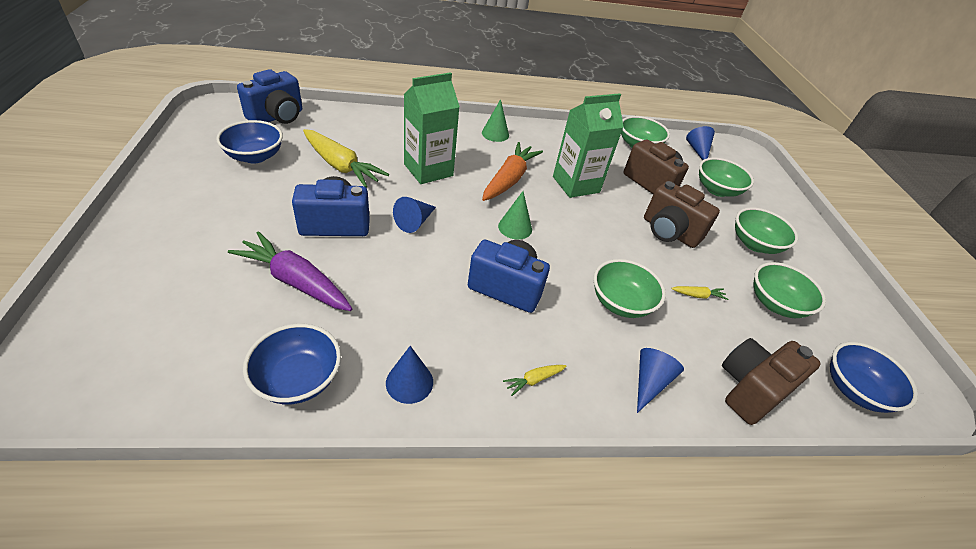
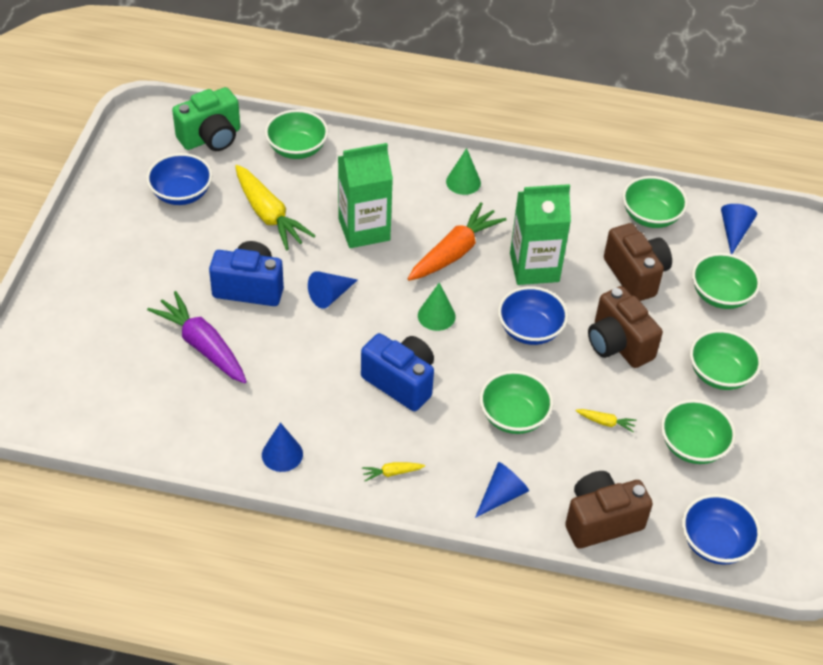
camera: 20 degrees right, 5 degrees up
(277, 117) = (211, 138): blue camera -> green camera
(298, 379) = (192, 435): blue bowl -> blue bowl (530, 330)
(354, 120) = (297, 149): none -> green bowl

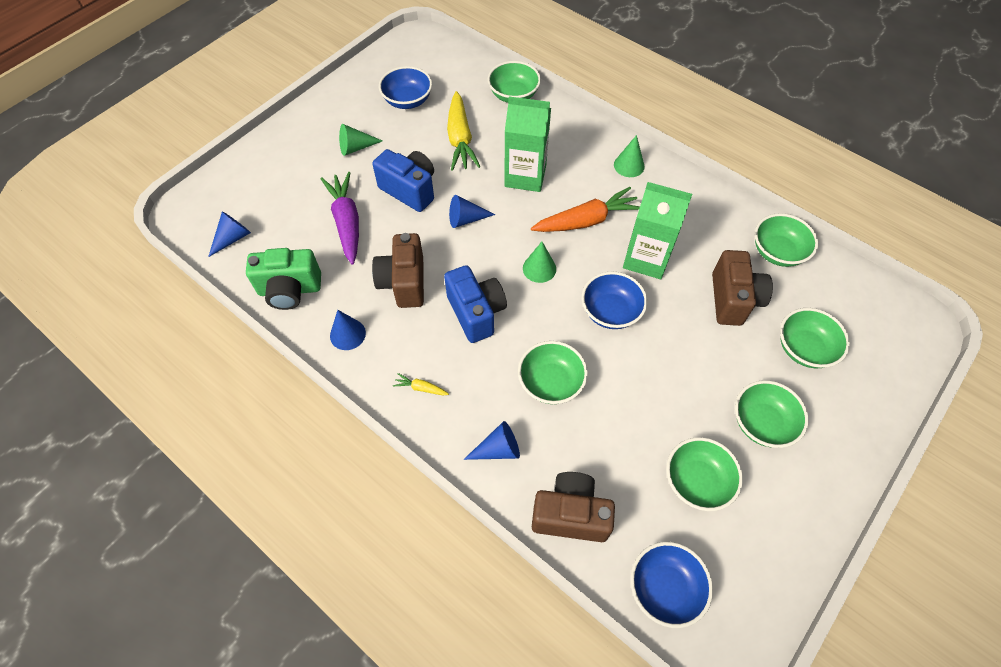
camera: 30 degrees right, 10 degrees up
(157, 264) = (356, 147): none -> green cone
(211, 138) = (456, 66): green camera -> green camera (290, 290)
(605, 422) = (628, 423): yellow carrot -> none
(618, 344) = (681, 356): brown camera -> brown camera (404, 282)
(734, 231) = (850, 294): blue cone -> blue cone (232, 238)

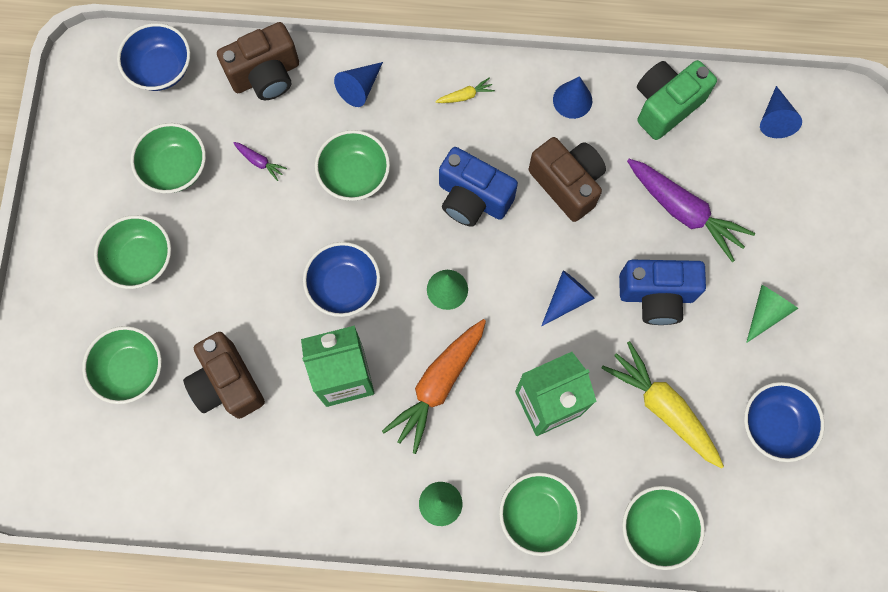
camera: 145 degrees right, 15 degrees up
(621, 440) = (259, 162): none -> purple carrot
(777, 252) = (207, 483): green bowl -> green bowl (537, 514)

